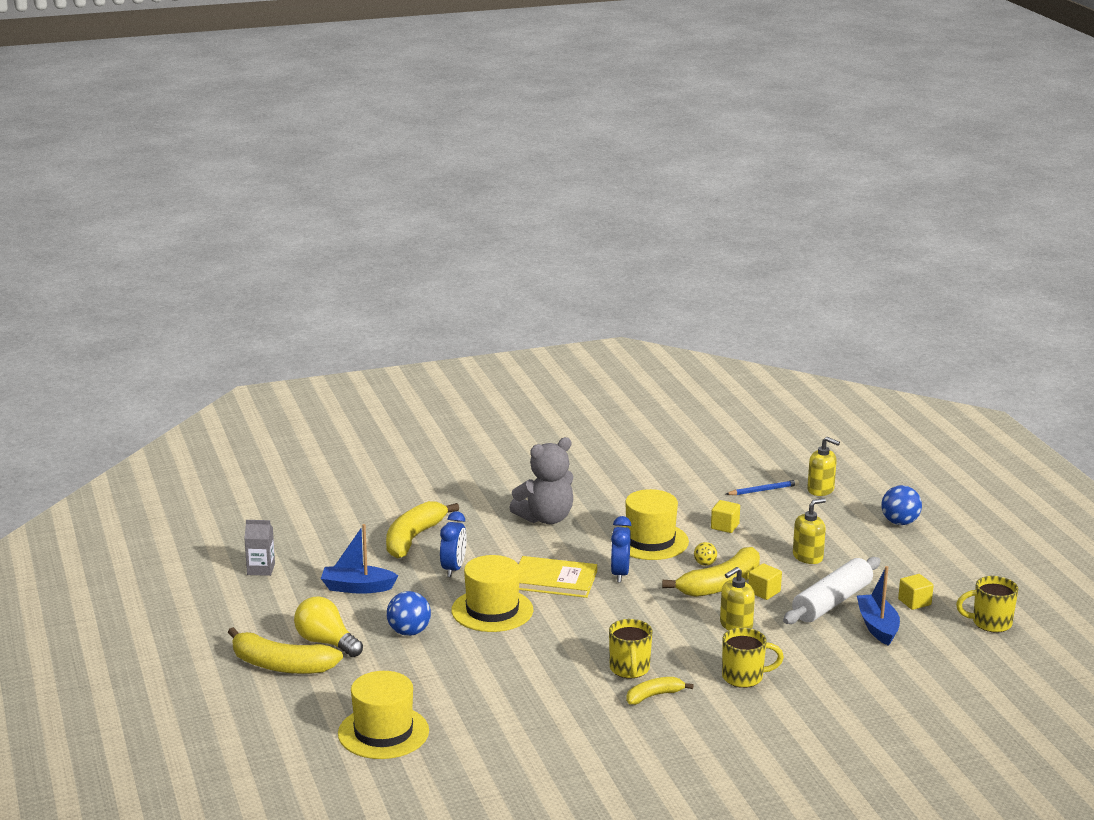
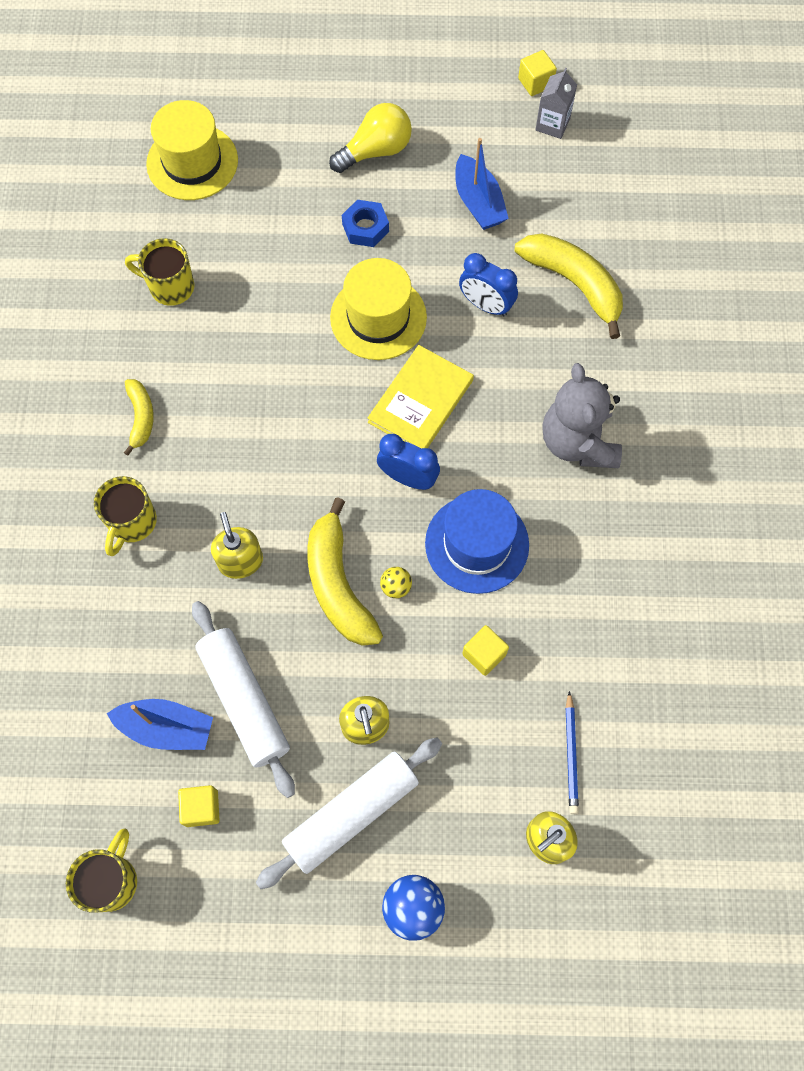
camera: 110 degrees right, 45 degrees up
(281, 665) = (348, 105): yellow banana -> none
(357, 587) = (478, 202): blue boat -> blue boat turned 135 degrees clockwise
(409, 632) = (365, 228): blue ball -> blue nut
(629, 670) = (200, 412): yellow mug -> yellow mug (170, 287)
(650, 541) = (477, 544): yellow hat -> blue hat
(764, 592) = (301, 628): yellow cube -> yellow cube (535, 83)
(866, 551) = (351, 813): none -> white rolling pin

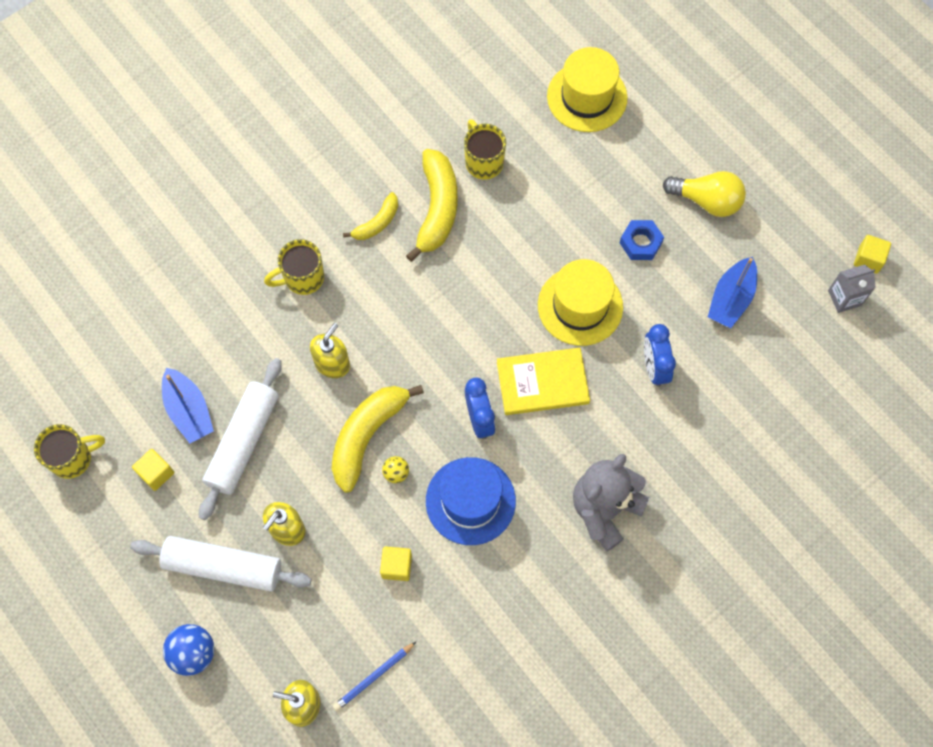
camera: 50 degrees right, 0 degrees up
(574, 284) = (726, 413): yellow banana -> yellow banana (437, 209)

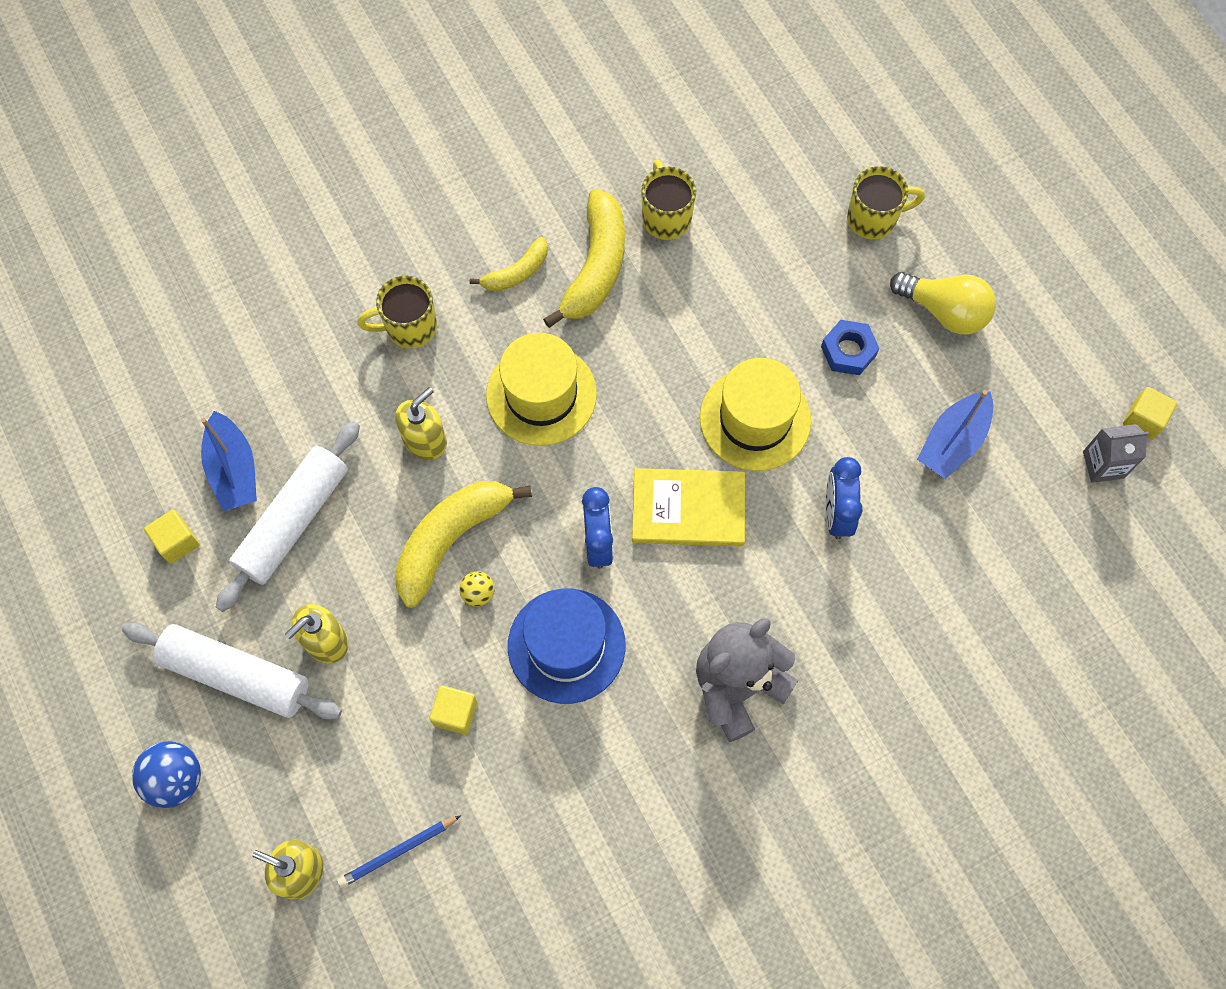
camera: 10 degrees right, 0 degrees up
(73, 458) = (78, 506): yellow mug -> yellow mug (873, 219)
(587, 97) = (813, 156): yellow hat -> yellow hat (541, 394)

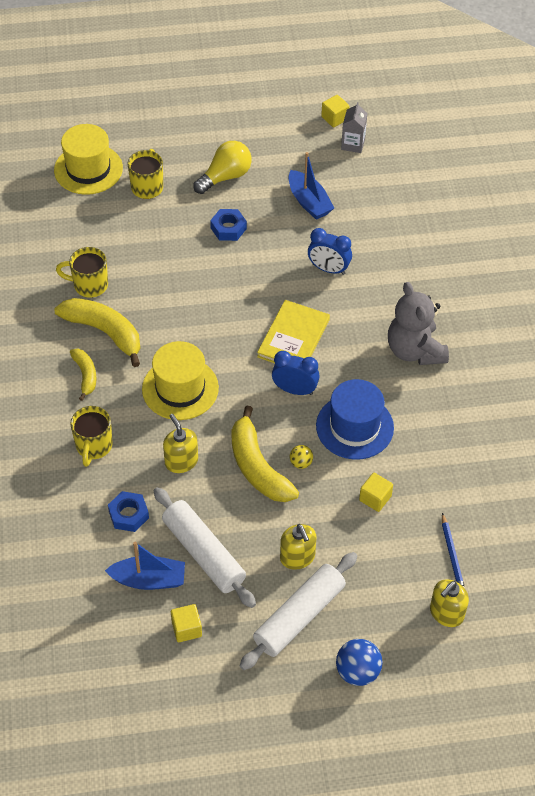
camera: 70 degrees left, 15 degrees down
(321, 409) = (128, 514): none -> blue nut
(755, 419) = (250, 287): yellow hat -> yellow hat (88, 169)

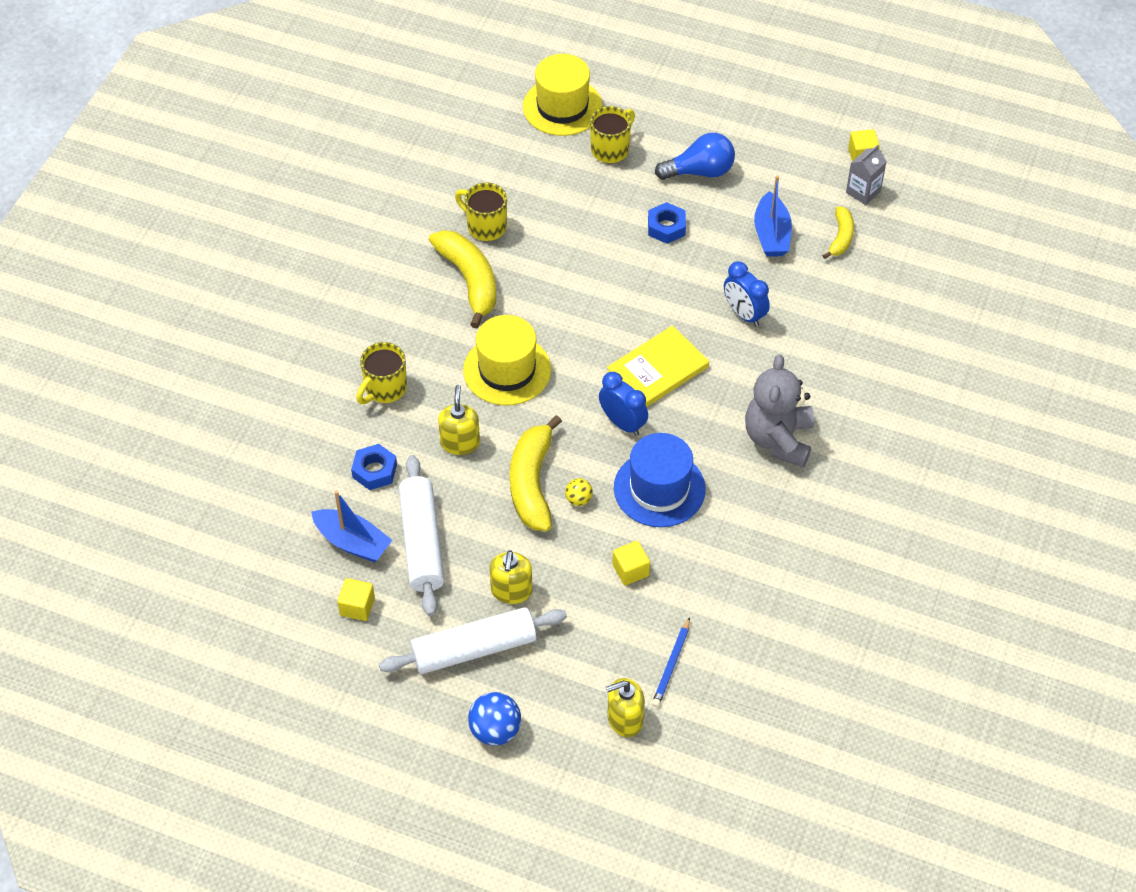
camera: 30 degrees right, 0 degrees up
(85, 375) = (422, 315): yellow banana -> yellow banana (841, 237)
(225, 176) = (700, 171): yellow light bulb -> blue light bulb

